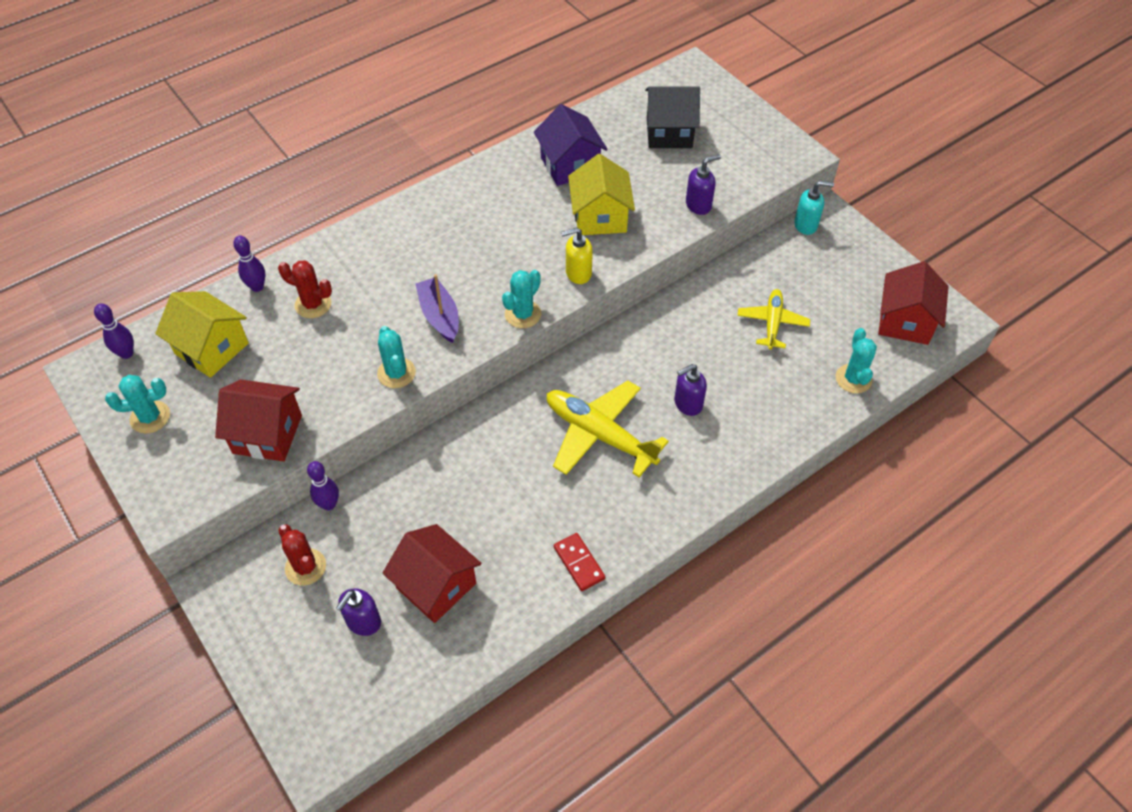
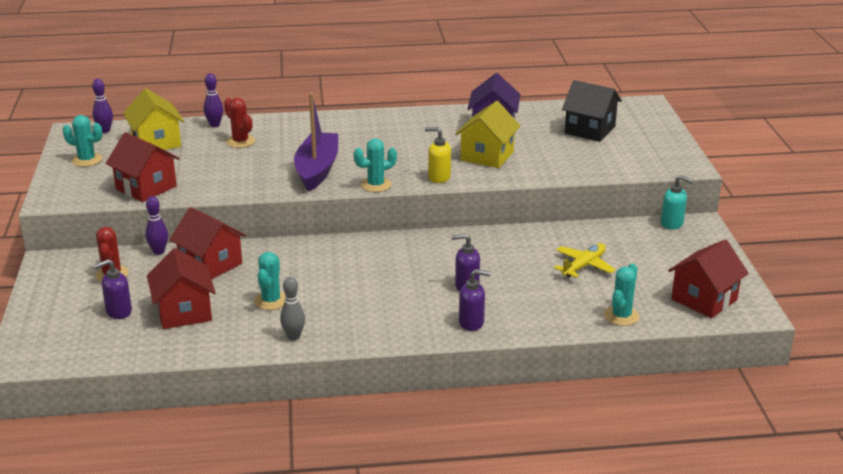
camera: 30 degrees right, 25 degrees down
(396, 373) = (258, 186): turquoise cactus -> turquoise cactus (271, 301)
(404, 497) = (210, 264): none -> red house
(439, 316) = (317, 169): purple boat -> purple boat, size x1.52
(579, 563) = (293, 336): red domino -> grey bowling pin
(599, 434) = (380, 279): yellow plane -> none
(698, 205) = (572, 170): purple soap dispenser -> purple soap dispenser (471, 323)

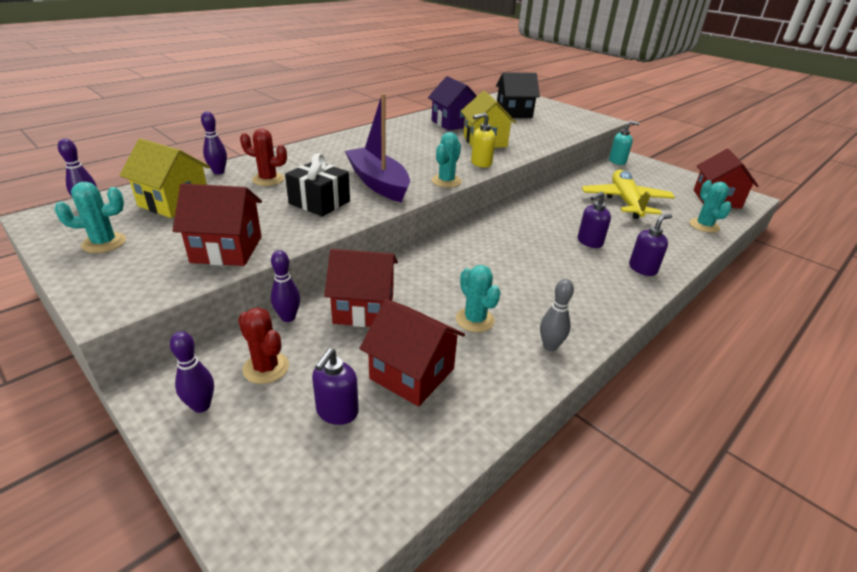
camera: 40 degrees left, 5 degrees up
(60, 279) = (201, 406): none -> purple bowling pin
(249, 172) = (319, 202): none -> black gift
(584, 266) = (625, 201): yellow plane -> yellow plane, size x1.64

